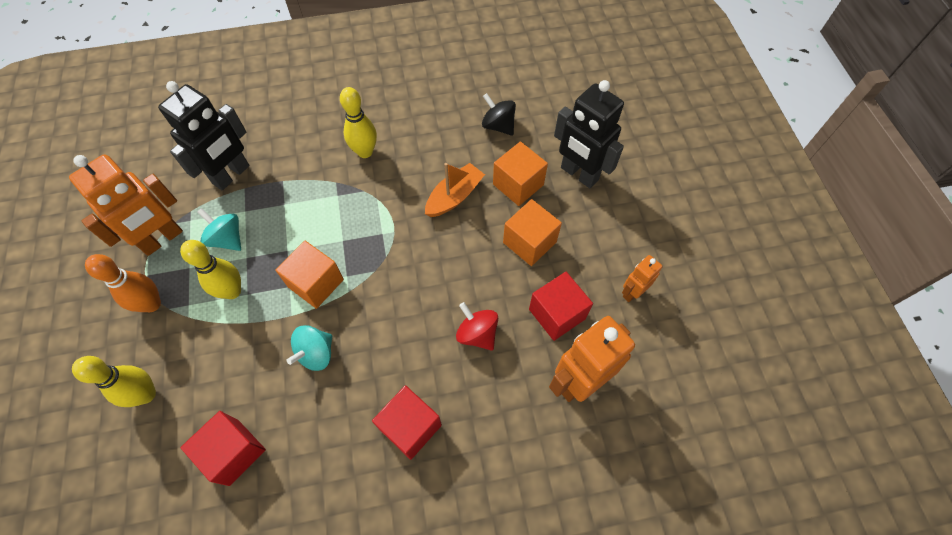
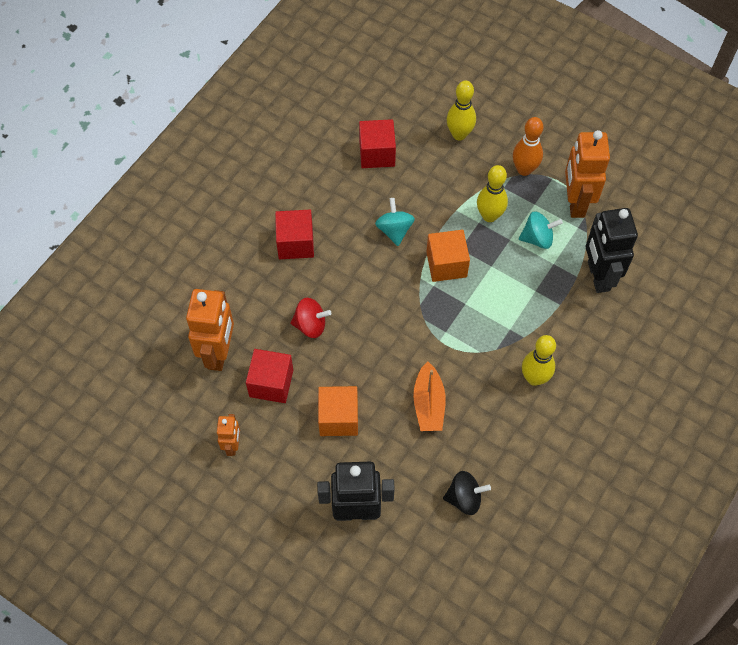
camera: 135 degrees right, 0 degrees up
(518, 184) = (393, 458): orange cube -> none

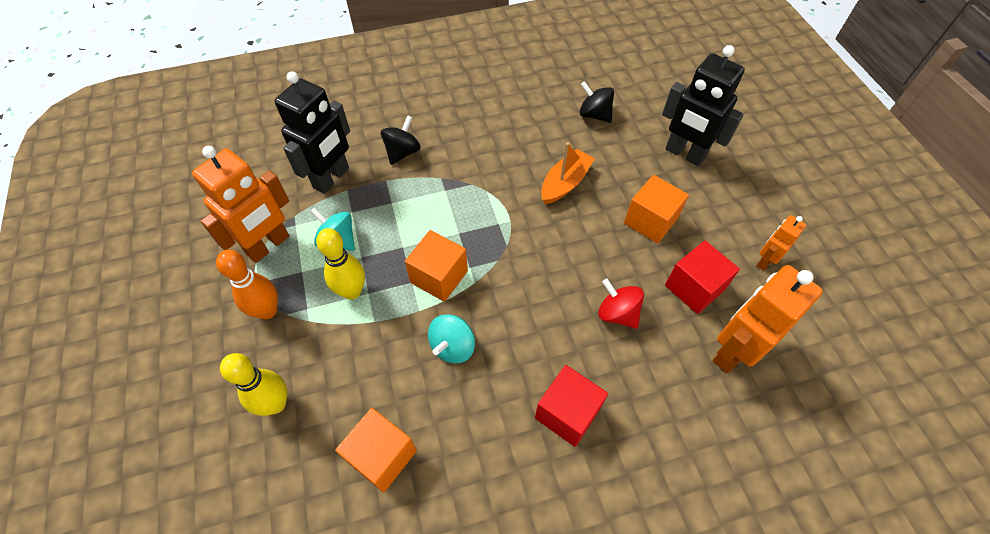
camera: 140 degrees left, 5 degrees down
(377, 153) = (382, 456): red cube -> orange cube
(534, 378) = (465, 147): yellow bowling pin -> none
(575, 336) = (402, 152): none -> black spinning top

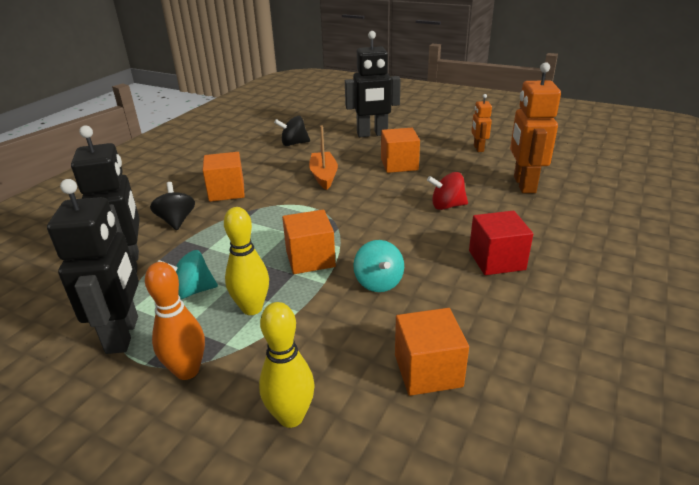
camera: 45 degrees left, 25 degrees down
(269, 246) = (123, 334): orange robot -> black robot
(470, 143) = (226, 191): none -> orange cube
(694, 288) = (465, 174): red cube -> none

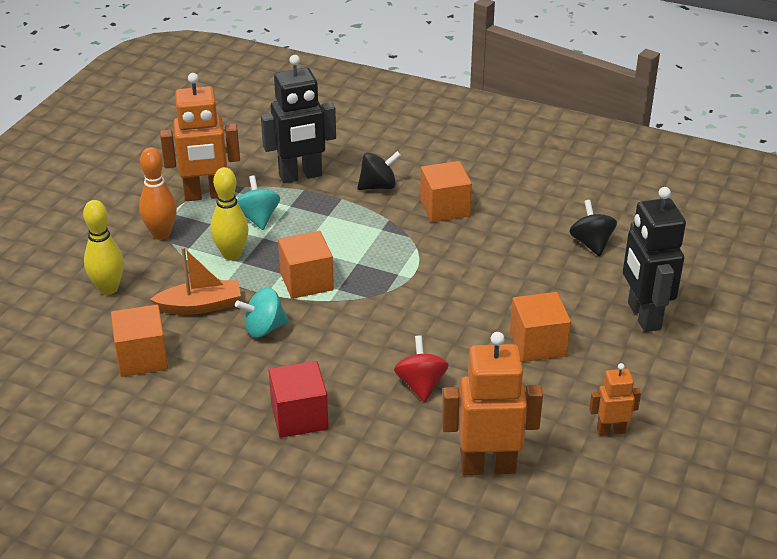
camera: 85 degrees right, 5 degrees up
(123, 334) = (205, 195): black robot -> orange robot
(324, 176) = (493, 277): orange boat -> orange boat (200, 306)

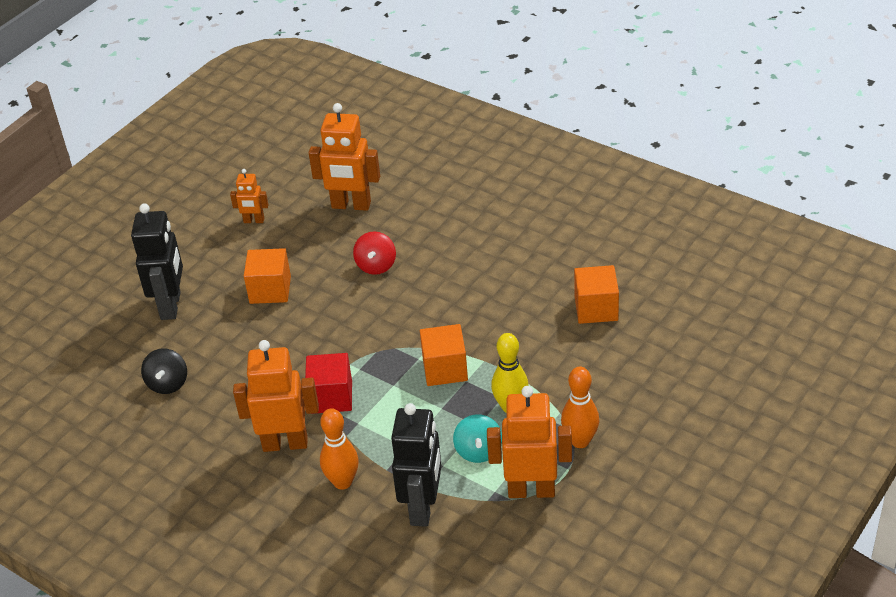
camera: 165 degrees left, 5 degrees up
(108, 288) = (630, 380): yellow bowling pin -> none
(200, 306) = (544, 353): orange boat -> none
(264, 328) = (491, 325): turquoise spinning top -> none
(299, 416) = (475, 250): red cube -> red cube (331, 397)
(300, 176) = (423, 508): black robot -> black robot turned 105 degrees clockwise
(378, 186) = (342, 482): black spinning top -> orange bowling pin
(445, 208) = (285, 443): orange cube -> orange robot

